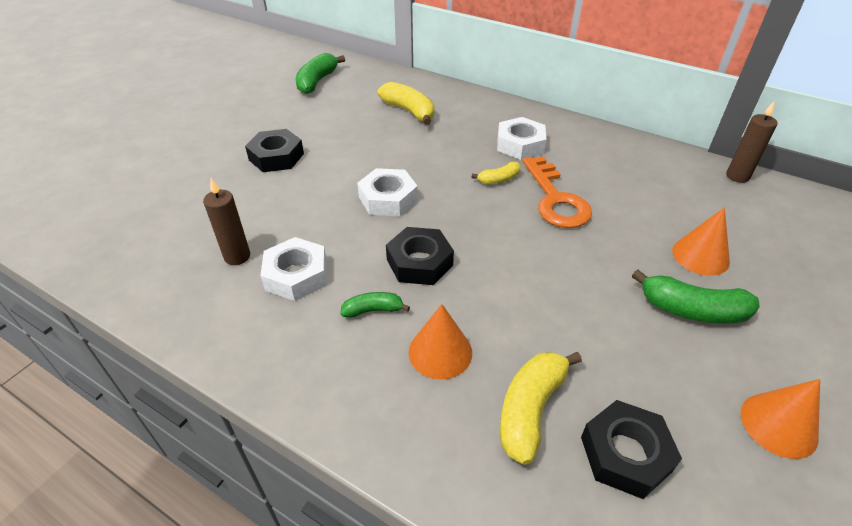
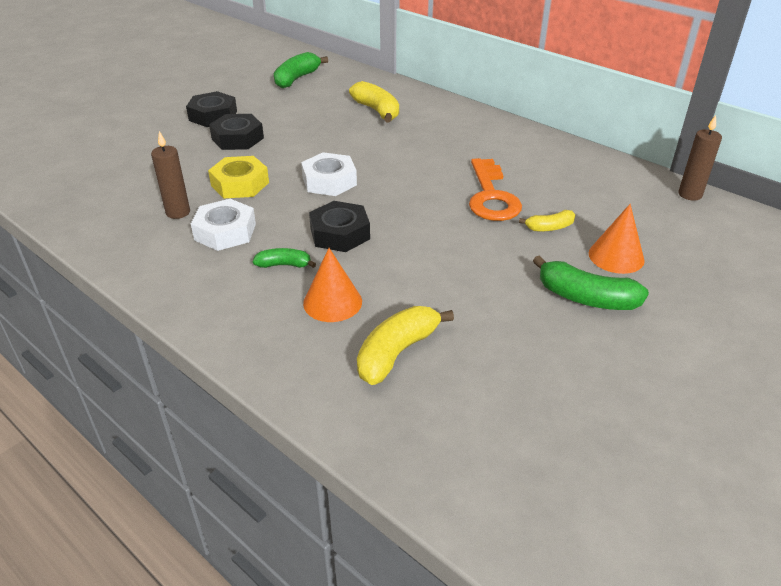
camera: 10 degrees right, 5 degrees down
(295, 212) = (240, 184): none -> yellow nut
(499, 179) = (442, 175): yellow banana -> yellow banana (549, 227)
(520, 144) = (476, 148): white nut -> none
(625, 454) = (470, 394): black nut -> black nut (213, 116)
(778, 425) = (626, 393): orange cone -> none

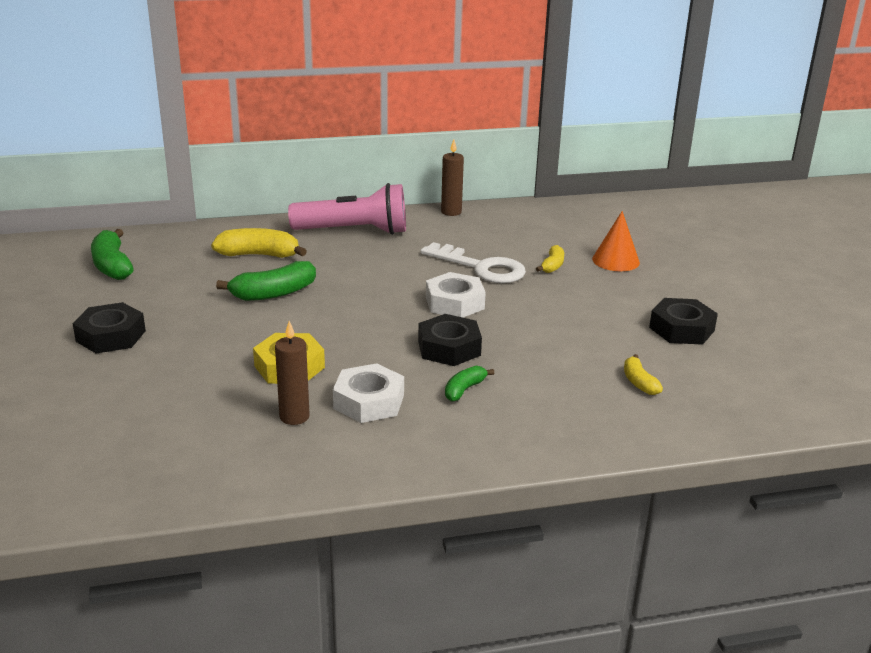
camera: 55 degrees left, 10 degrees down
(237, 138) = (190, 339): black nut -> black nut (681, 329)
(329, 181) = (354, 322): white nut -> white nut (454, 303)
(332, 302) = (545, 386): orange cone -> none
(397, 352) = (639, 382): yellow banana -> yellow banana, size x0.57
(466, 125) = (354, 231): none -> pink flashlight
(491, 196) = (480, 267): orange key -> white key
(586, 298) = (650, 291): green banana -> green banana (273, 293)
(690, 195) = (574, 206): brown candle -> brown candle (451, 212)

